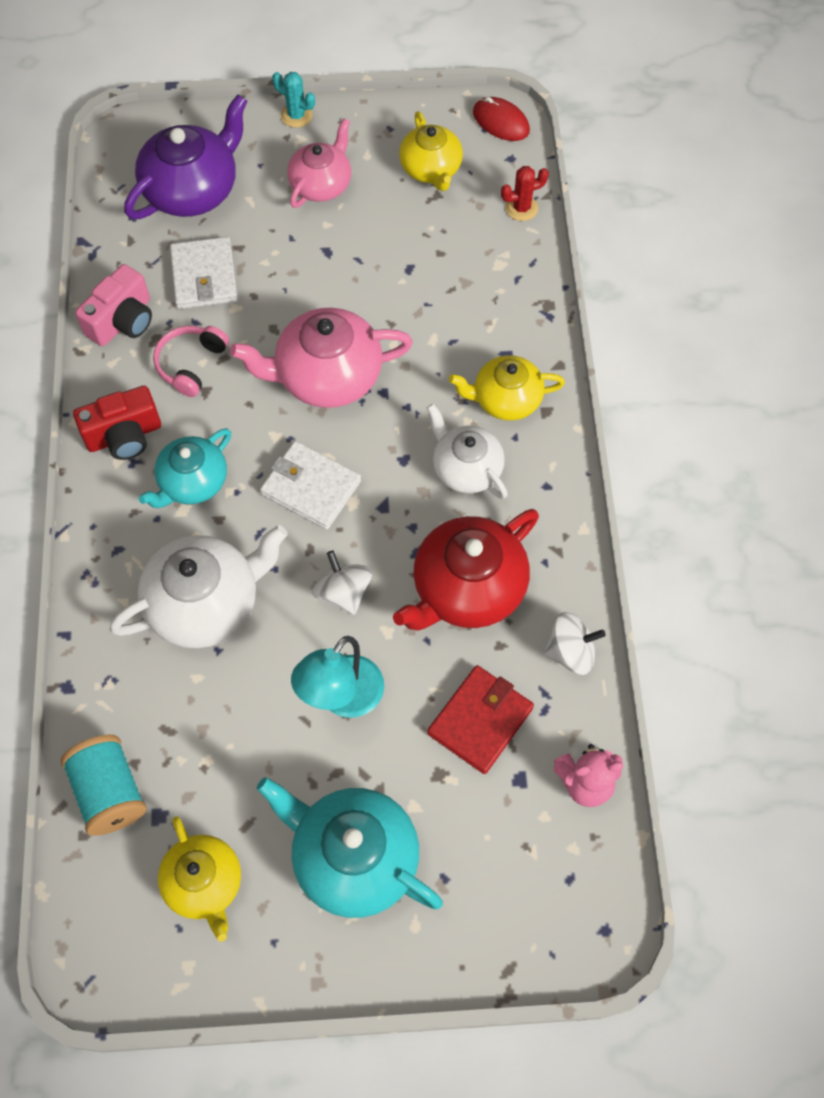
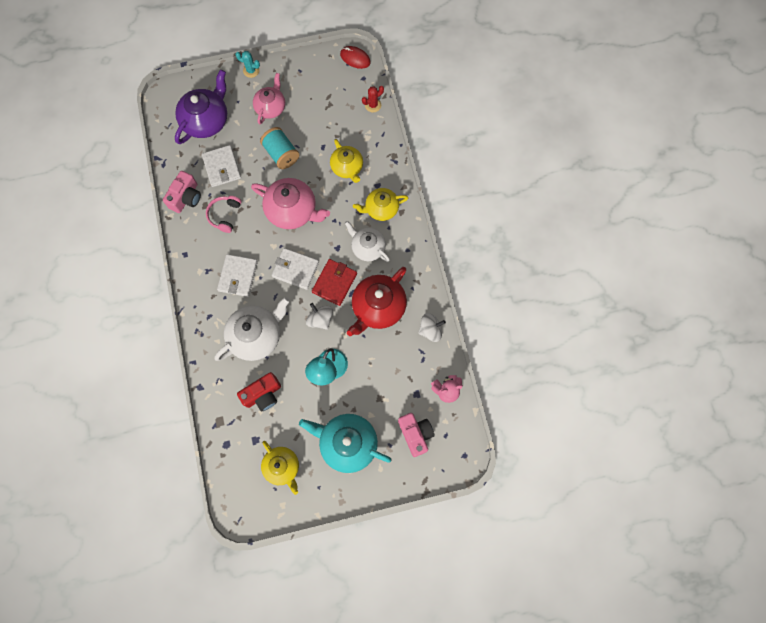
camera: 10 degrees left, 10 degrees up
(109, 792) = (230, 433): turquoise spool -> turquoise spool (281, 154)
(124, 435) = (200, 258): red camera -> red camera (263, 394)
(192, 482) = (238, 276): turquoise teapot -> white wallet
(327, 376) = (292, 211): pink teapot -> pink teapot turned 135 degrees counterclockwise
(431, 169) = (324, 90): yellow teapot -> yellow teapot (347, 167)
(480, 721) = (394, 370): red wallet -> red wallet (334, 283)
(504, 864) = (415, 434): none -> pink camera

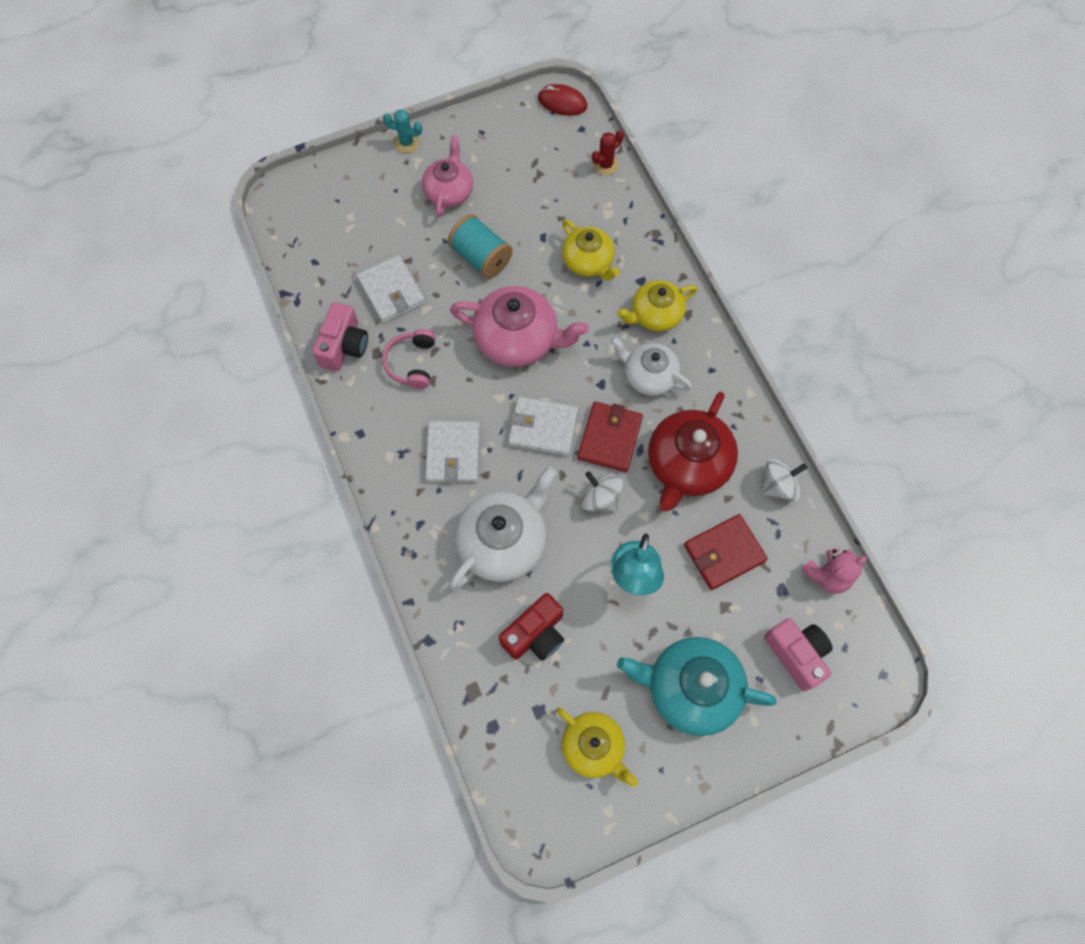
camera: 10 degrees left, 5 degrees down
(206, 120) = (352, 225): purple teapot -> none
(387, 365) = (724, 553): none -> red wallet

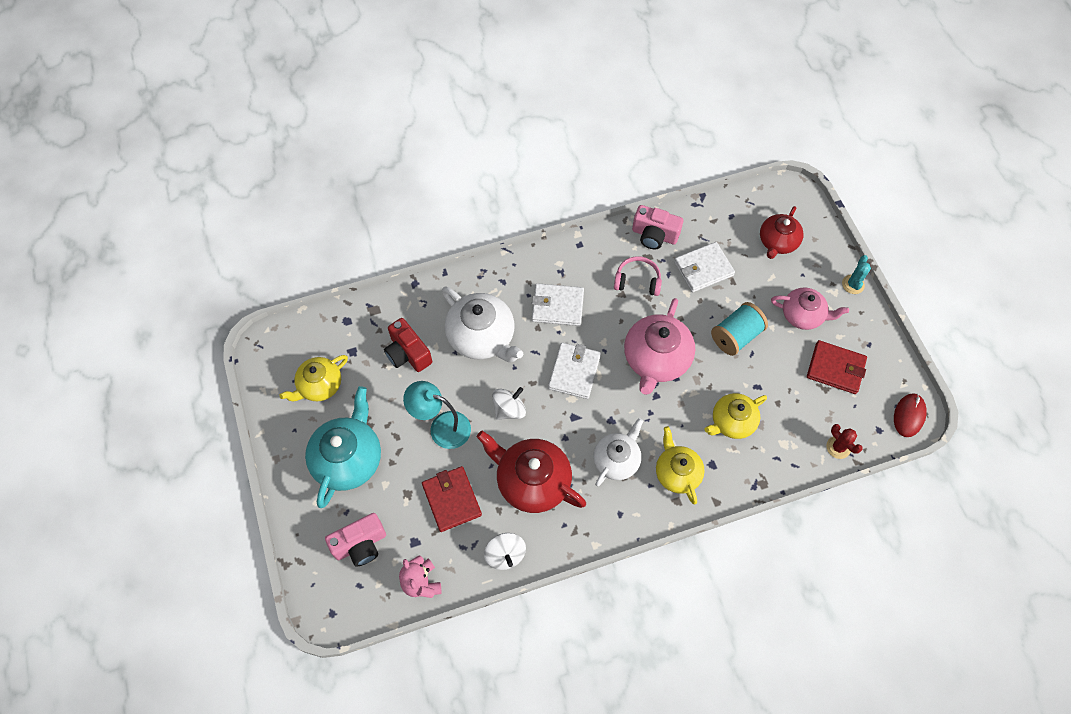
camera: 95 degrees right, 5 degrees down
(351, 214) = (777, 242): none -> red teapot
(610, 438) = (561, 422): red wallet -> red wallet (835, 368)

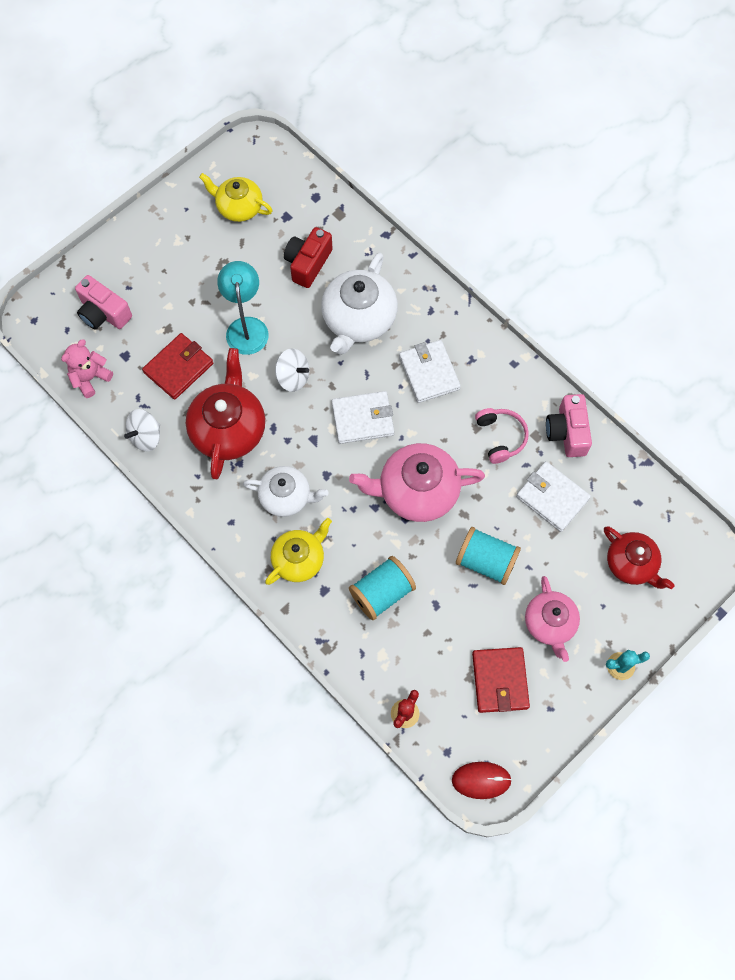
camera: 65 degrees right, 5 degrees up
(348, 459) = (179, 265): turquoise teapot -> none
(732, 422) = (382, 593): yellow teapot -> turquoise spool
(777, 242) = (631, 564): red teapot -> red teapot turned 135 degrees counterclockwise

